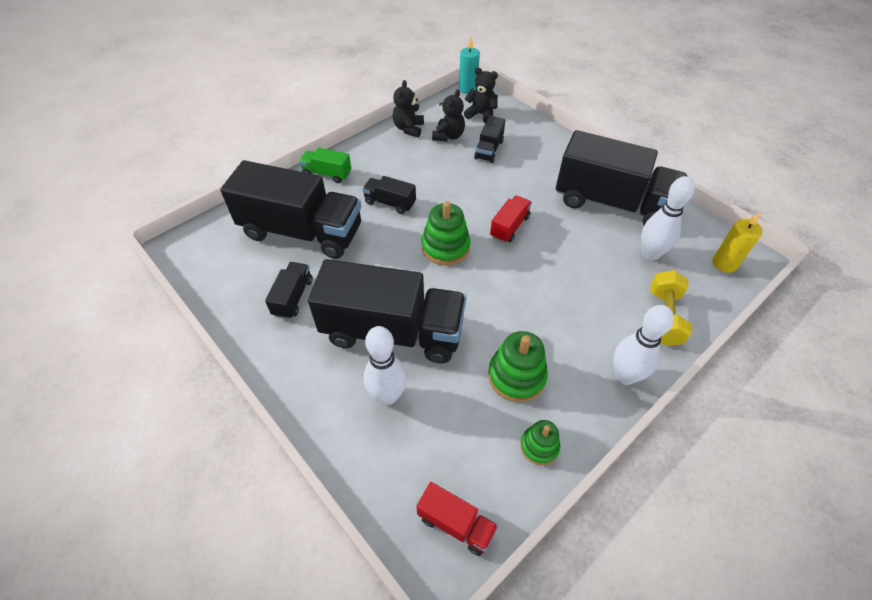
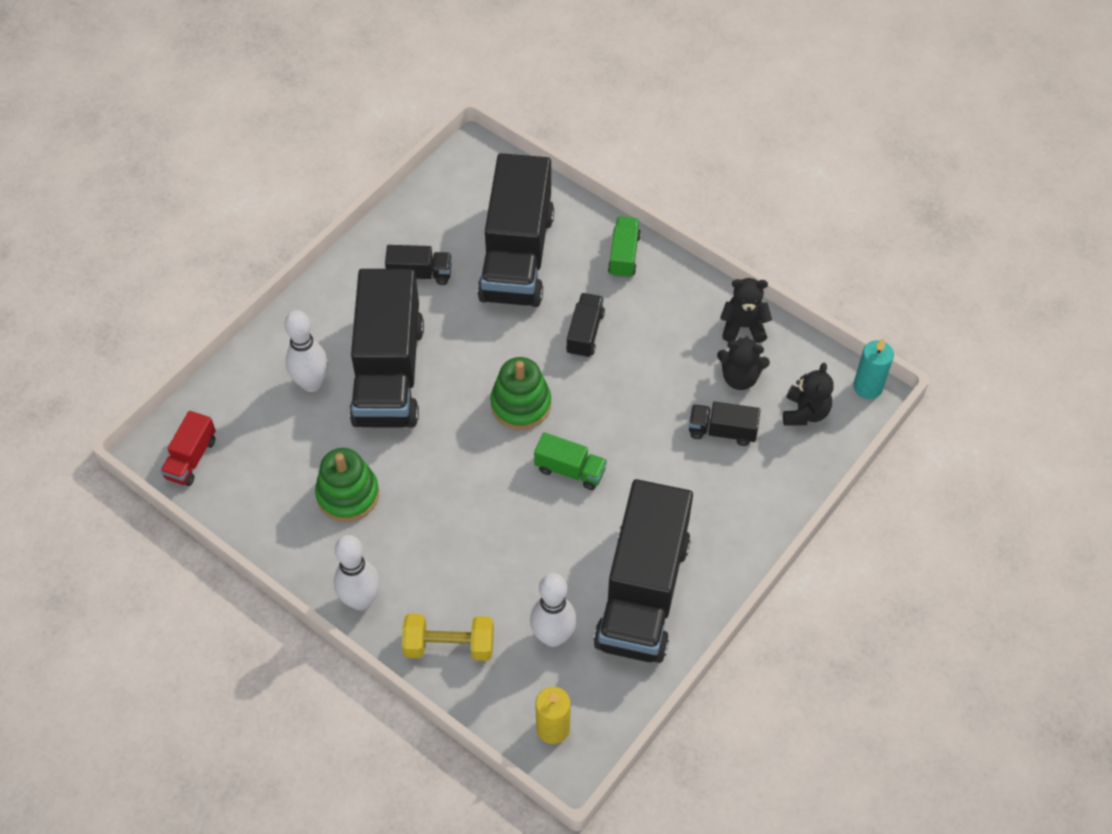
camera: 80 degrees right, 5 degrees up
(509, 227) = (570, 470): red truck -> green truck
(539, 446) = (270, 520): green stacking toy -> none

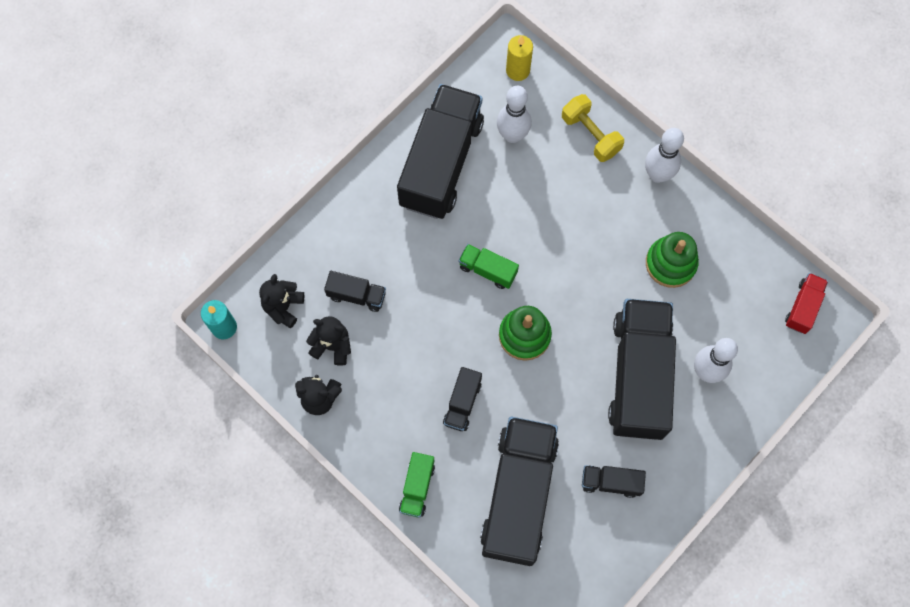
camera: 175 degrees left, 15 degrees up
(449, 645) = (590, 135): yellow dumbbell -> yellow dumbbell turned 45 degrees clockwise

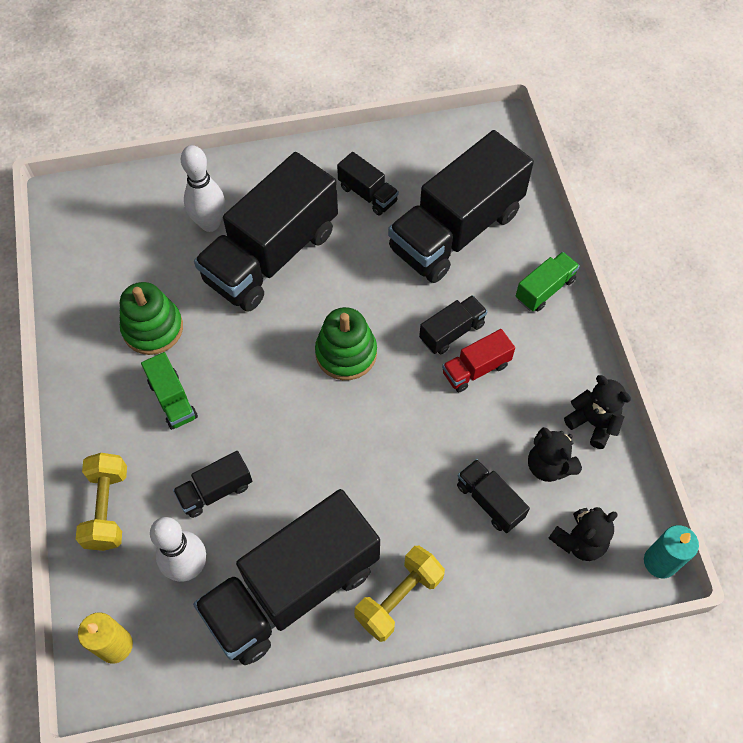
camera: 145 degrees left, 10 degrees down
(374, 199) = (399, 598): none -> yellow dumbbell
(488, 270) = (333, 437): green truck -> green truck (172, 399)
(534, 187) = (215, 491): none -> black truck
(657, 175) = (82, 419): white bowling pin -> none
(803, 307) = (77, 220): red truck -> red truck (476, 369)

